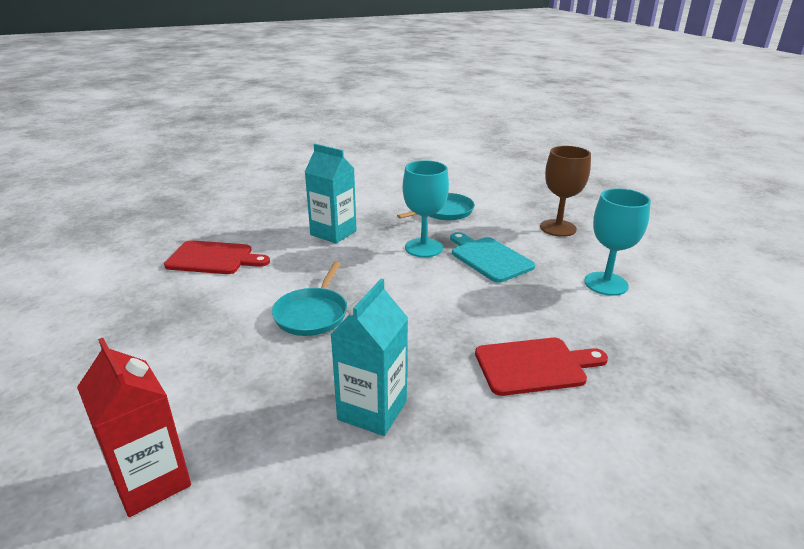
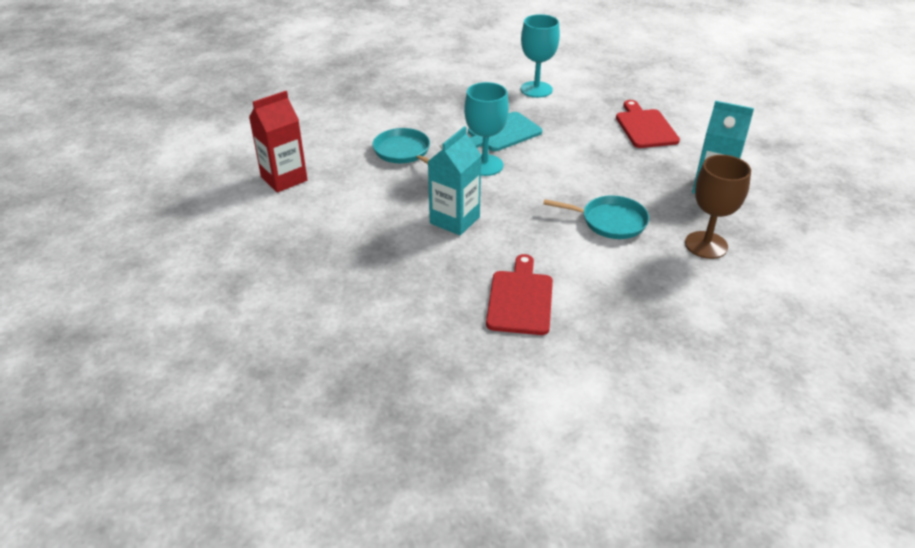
camera: 90 degrees left, 10 degrees up
(151, 481) = (813, 270): red carton -> red carton (284, 179)
(558, 228) = (442, 97): brown goblet -> brown goblet (706, 245)

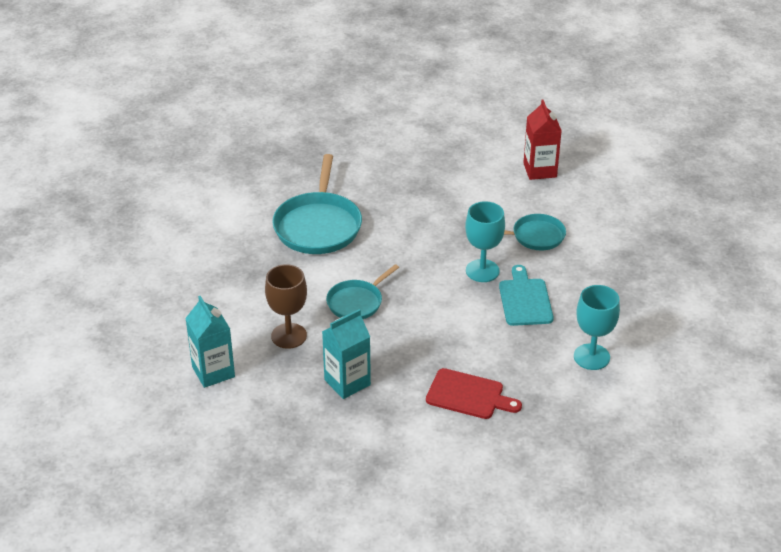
camera: 120 degrees right, 0 degrees up
(454, 220) = (423, 229): turquoise carton -> turquoise carton (213, 372)
(520, 299) = (318, 226): red cutting board -> turquoise pan

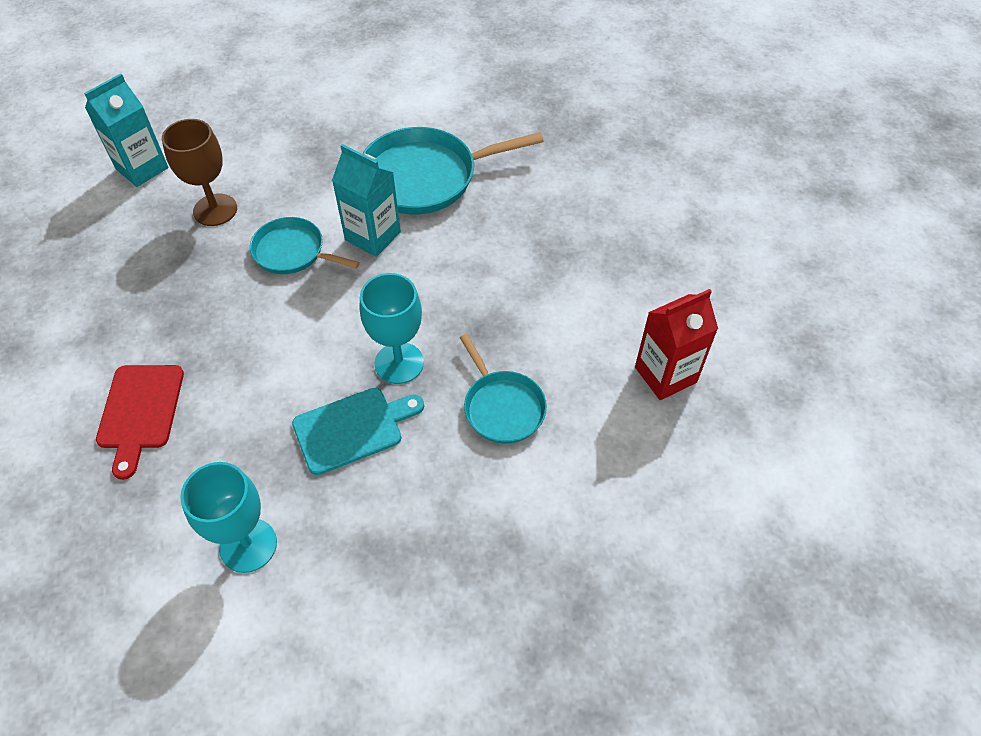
camera: 70 degrees right, 15 degrees up
(347, 382) = (144, 284): turquoise carton -> turquoise carton (373, 236)

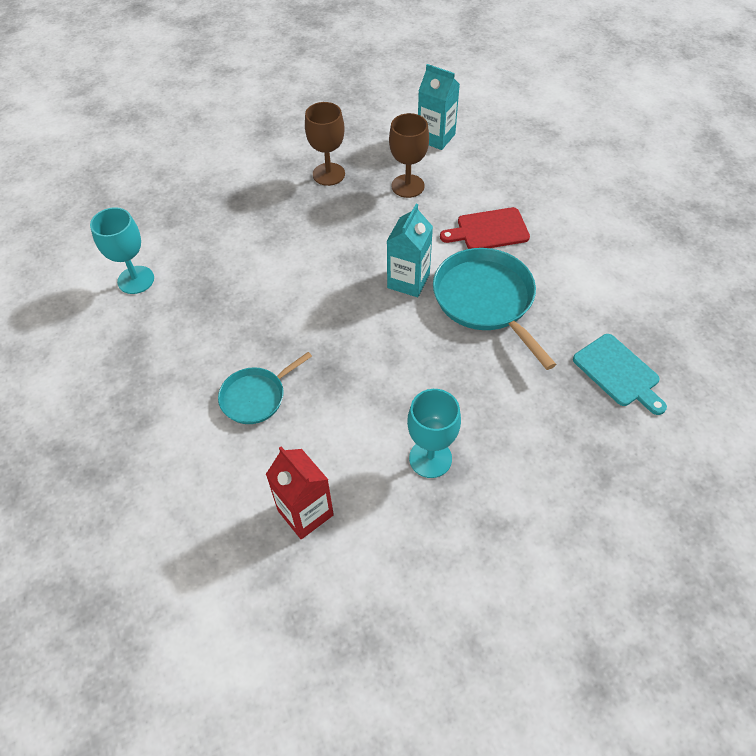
camera: 80 degrees right, 0 degrees up
(140, 412) = (227, 202): red cutting board -> red cutting board (489, 230)
(148, 286) = (328, 174): none -> brown goblet
(292, 252) = (379, 238): turquoise pan -> none
(353, 429) = (226, 311): turquoise cutting board -> turquoise cutting board (618, 373)
(399, 363) = (287, 324): turquoise goblet -> turquoise goblet (430, 458)

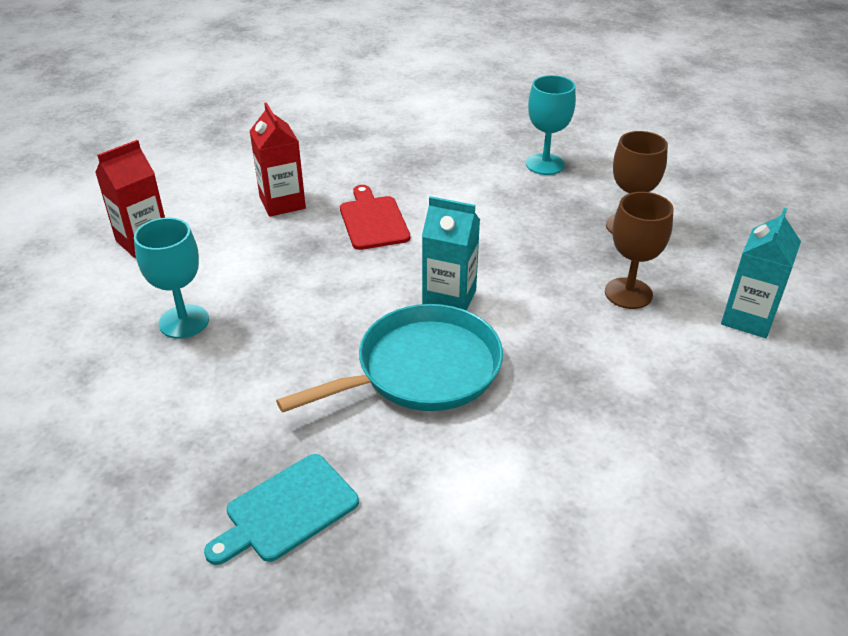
camera: 85 degrees right, 15 degrees down
(136, 280) = (431, 124): turquoise goblet -> turquoise goblet (545, 164)
(256, 397) = (282, 203): turquoise pan -> red carton
(489, 230) = (559, 374): red cutting board -> red cutting board (373, 220)

